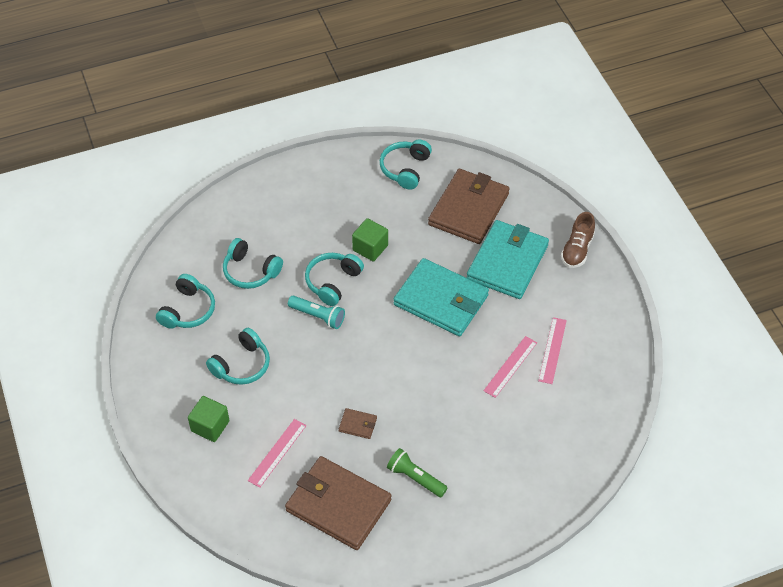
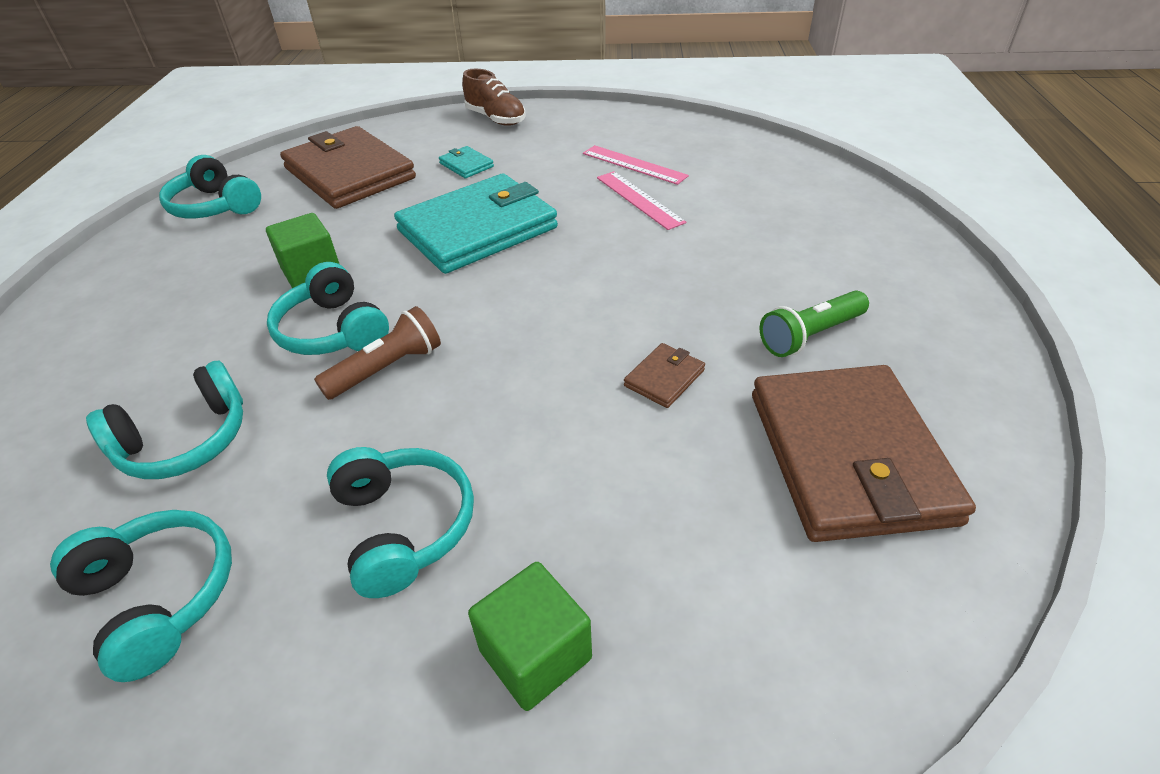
camera: 65 degrees left, 10 degrees down
(277, 452) = (678, 526): pink ruler -> none
(318, 316) = (387, 368): turquoise flashlight -> brown flashlight
(338, 505) = (848, 456): brown wallet -> brown wallet turned 60 degrees counterclockwise
(507, 262) = (466, 165): turquoise wallet -> turquoise wallet, size x0.40

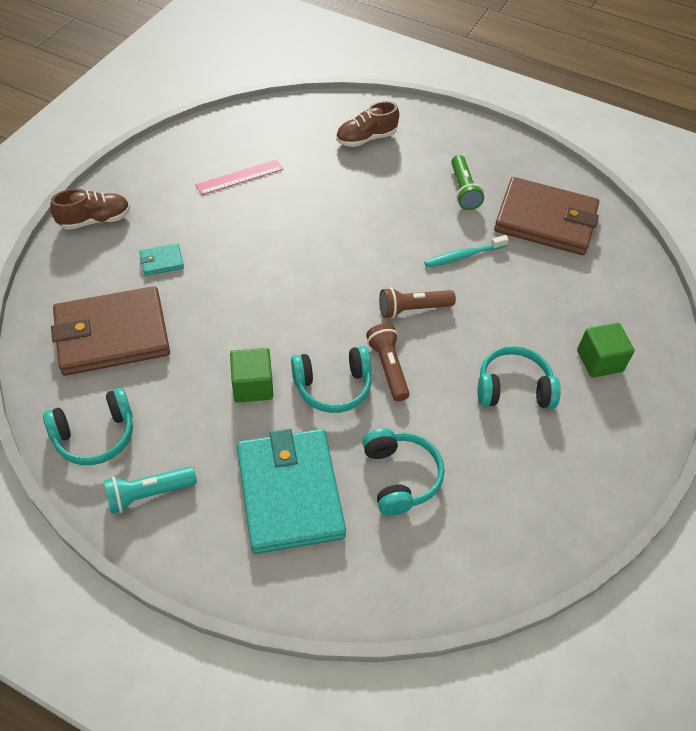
camera: 70 degrees left, 10 degrees up
(143, 257) = (149, 494): none -> turquoise flashlight
(160, 597) = (514, 495): turquoise headphones -> none
(478, 229) = (263, 283): turquoise wallet -> turquoise wallet (290, 492)
(513, 359) = (413, 309): none -> brown flashlight
(639, 199) = (287, 194): pink ruler -> none
(664, 378) = (463, 256): brown wallet -> turquoise toothbrush
(807, 221) = (366, 138): none -> brown shoe

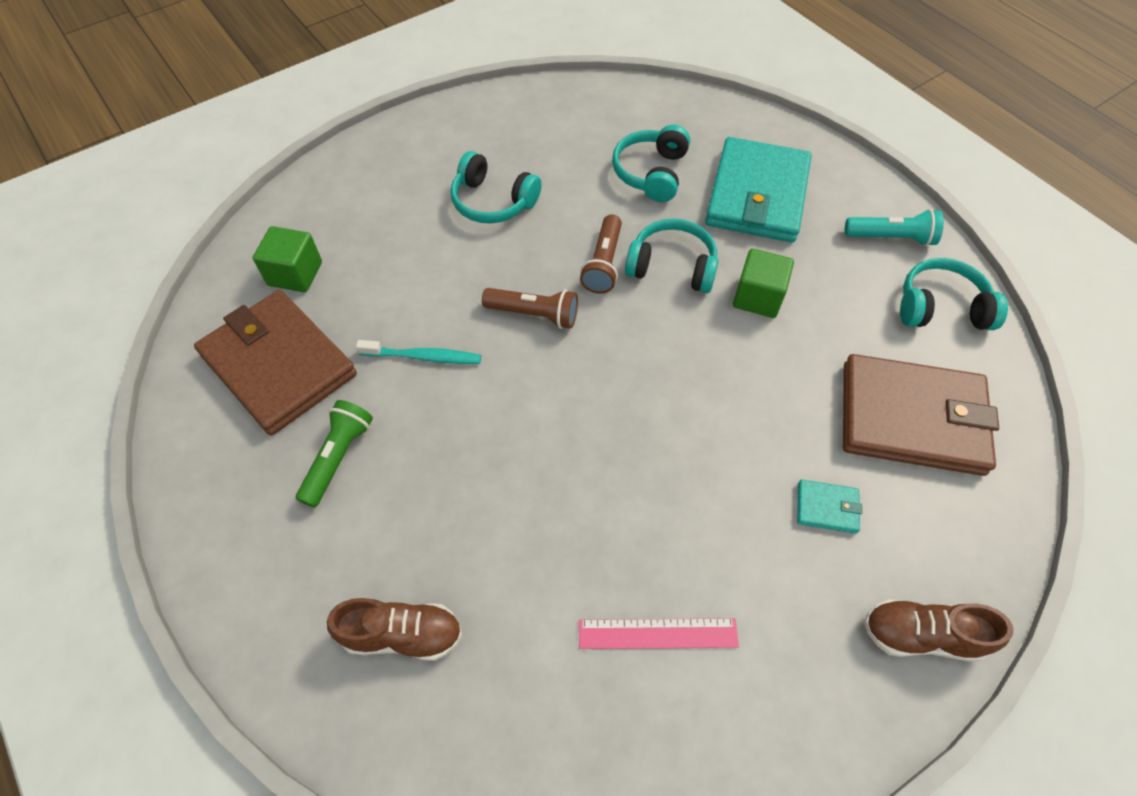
camera: 150 degrees left, 5 degrees up
(599, 361) = (388, 194): green cube -> green cube (295, 274)

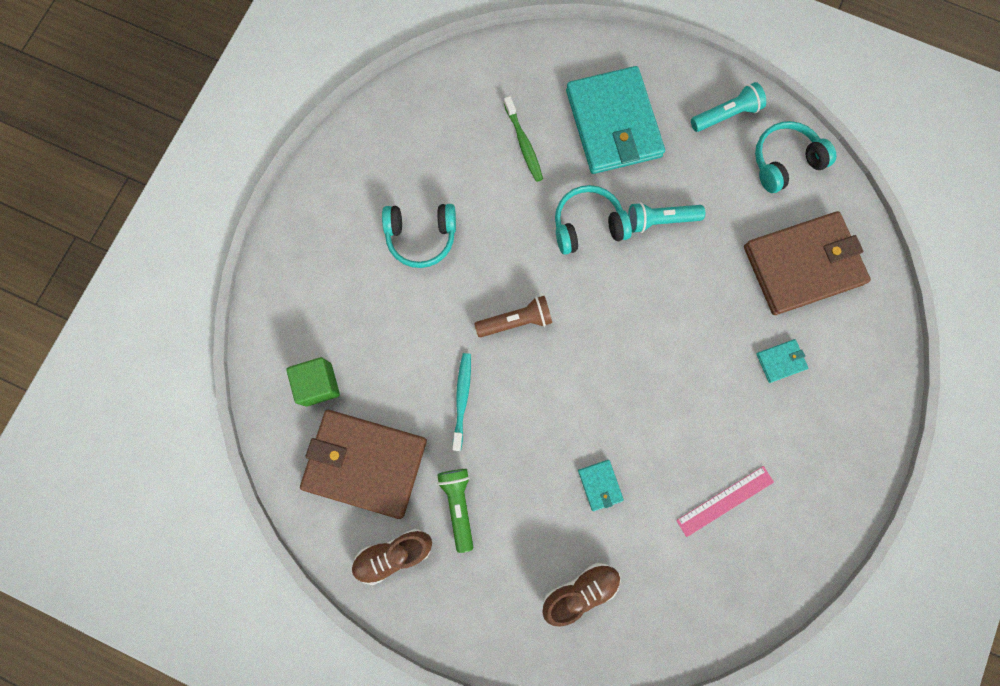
camera: 30 degrees left, 20 degrees up
(423, 357) = (462, 399): turquoise toothbrush -> turquoise toothbrush turned 60 degrees counterclockwise
(511, 525) = (600, 485): none -> turquoise wallet
(603, 263) = (538, 249): brown flashlight -> none
(651, 173) = (523, 144): turquoise headphones -> green toothbrush
(757, 297) = (660, 220): green cube -> turquoise flashlight
(921, 635) = (868, 414): brown shoe -> brown shoe (393, 554)

